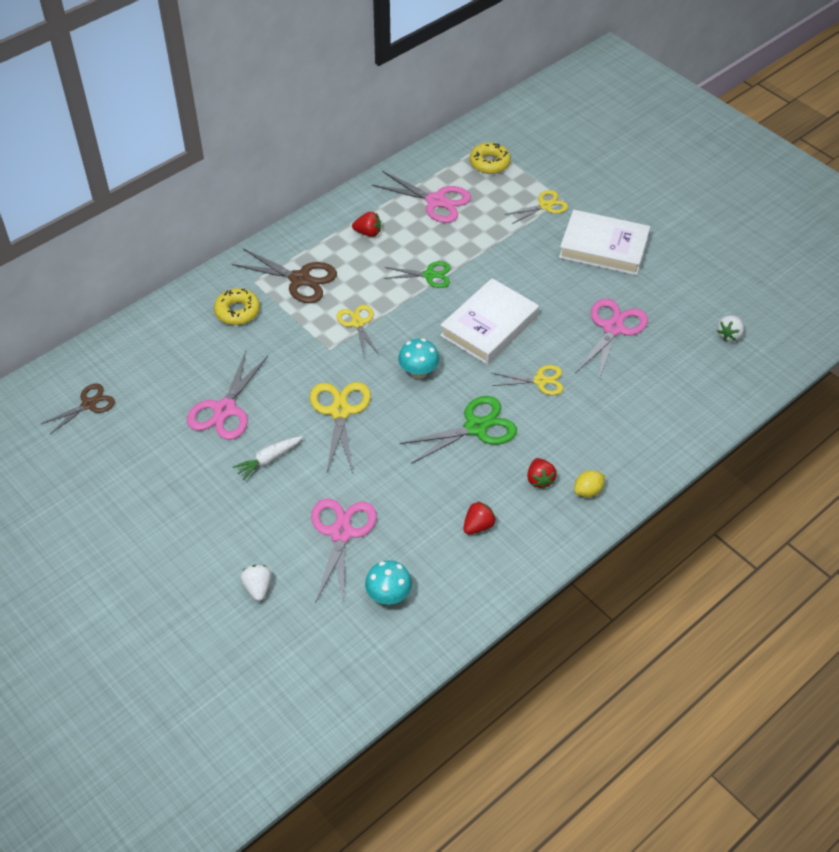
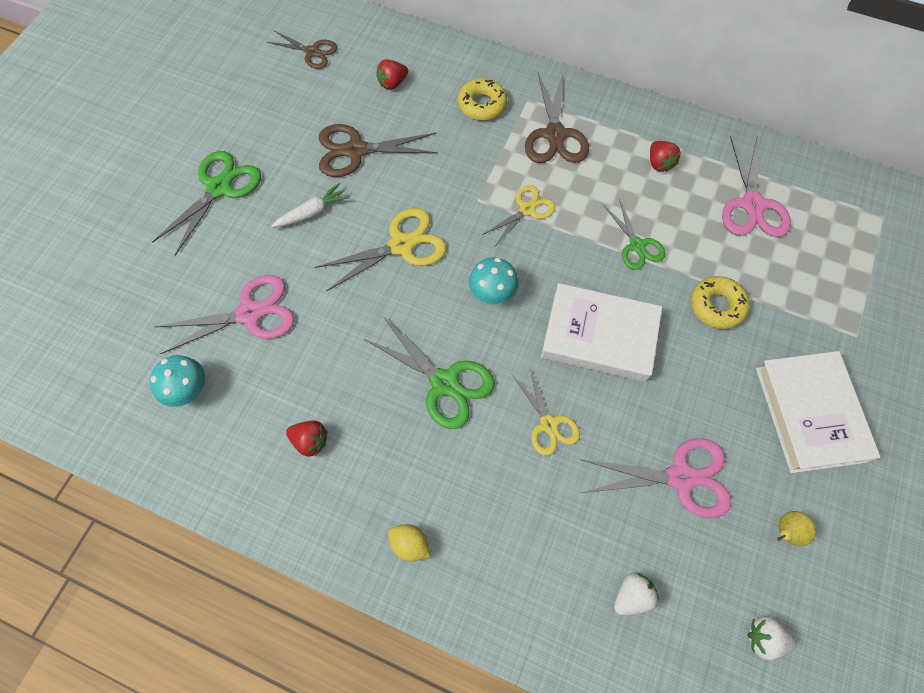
camera: 65 degrees right, 15 degrees up
(196, 519) = (219, 188): none -> green scissors
(225, 409) = (356, 151): pink scissors -> brown scissors
(258, 588) = (159, 272): white strawberry -> white strawberry (632, 596)
(268, 460) = (312, 212): white carrot -> white carrot turned 120 degrees clockwise
(489, 163) = (855, 232): yellow donut -> yellow donut (717, 306)
(539, 479) = (402, 482): red strawberry -> red strawberry (393, 83)
(545, 206) = (831, 319): yellow scissors -> none
(672, 295) = (786, 532): none -> yellow pear

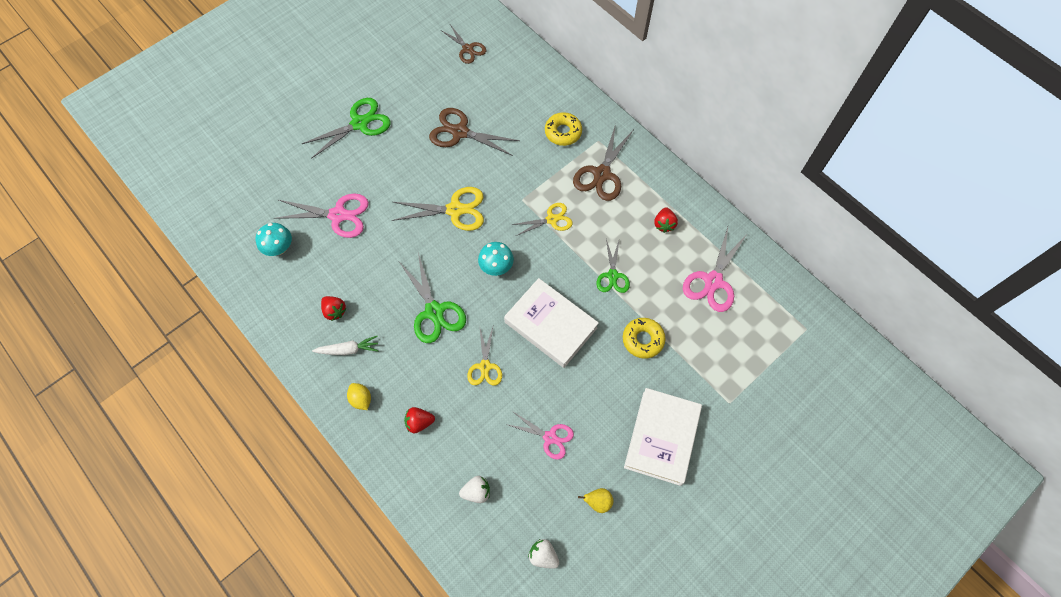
camera: 25 degrees right, 0 degrees up
(312, 212) = (410, 164): white carrot -> white carrot (348, 349)
(393, 83) = (510, 93): red strawberry -> red strawberry (419, 422)
(680, 477) = (550, 437): pink scissors -> pink scissors, size x0.64

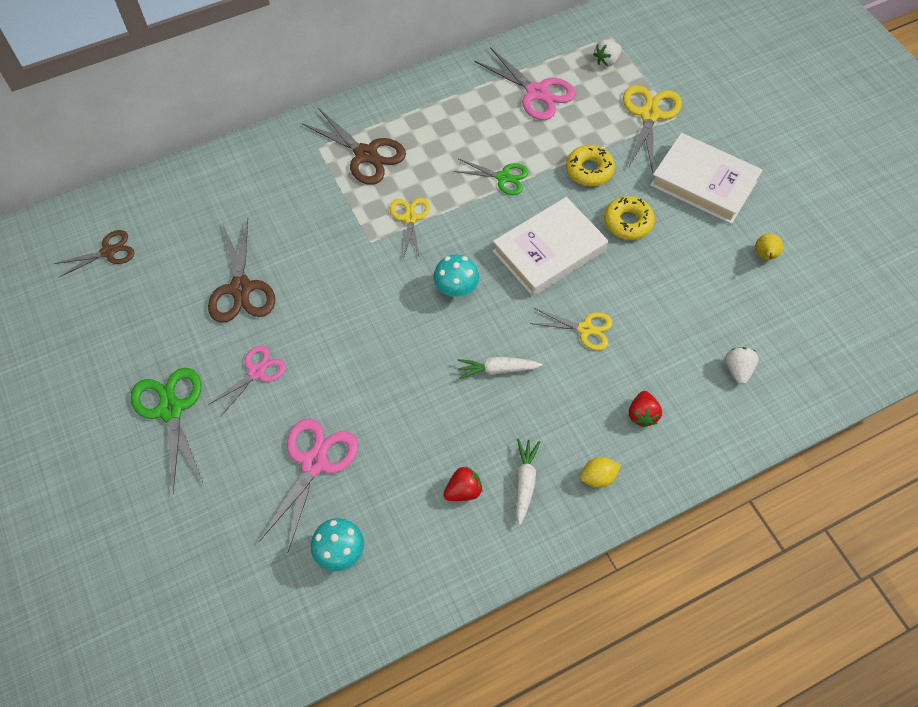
camera: 75 degrees left, 5 degrees down
(434, 311) = (497, 370): green scissors -> white carrot
(455, 210) = (358, 317): yellow scissors -> yellow scissors (649, 115)
(460, 132) = (241, 288): brown scissors -> brown scissors turned 45 degrees counterclockwise
(543, 555) = (817, 319): white strawberry -> white strawberry (606, 61)
(550, 437) = (685, 283): pink scissors -> pink scissors (256, 372)
(563, 132) = (290, 178): yellow donut -> yellow donut (628, 222)
(664, 224) = (453, 115): red strawberry -> none

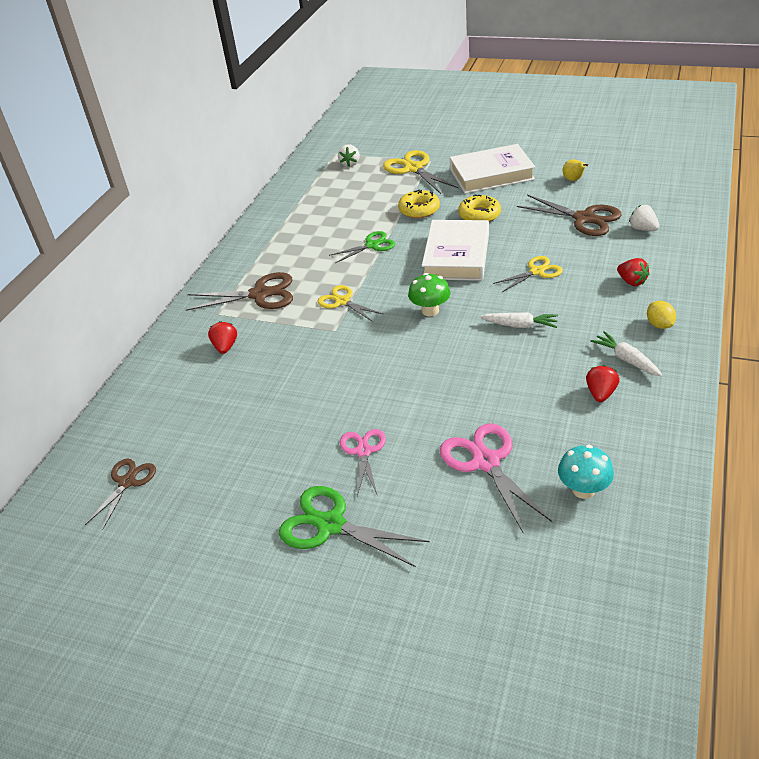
camera: 40 degrees left, 20 degrees down
(241, 288) = (277, 419): brown scissors -> brown scissors (584, 218)
(286, 187) = (225, 347): none -> red strawberry
(456, 289) = (430, 311): turquoise mushroom -> green mushroom
(497, 370) = (520, 325): white carrot -> white carrot turned 120 degrees counterclockwise
(536, 92) = (329, 200): pink scissors -> none
(598, 477) = (659, 325): yellow lemon -> yellow lemon turned 45 degrees counterclockwise

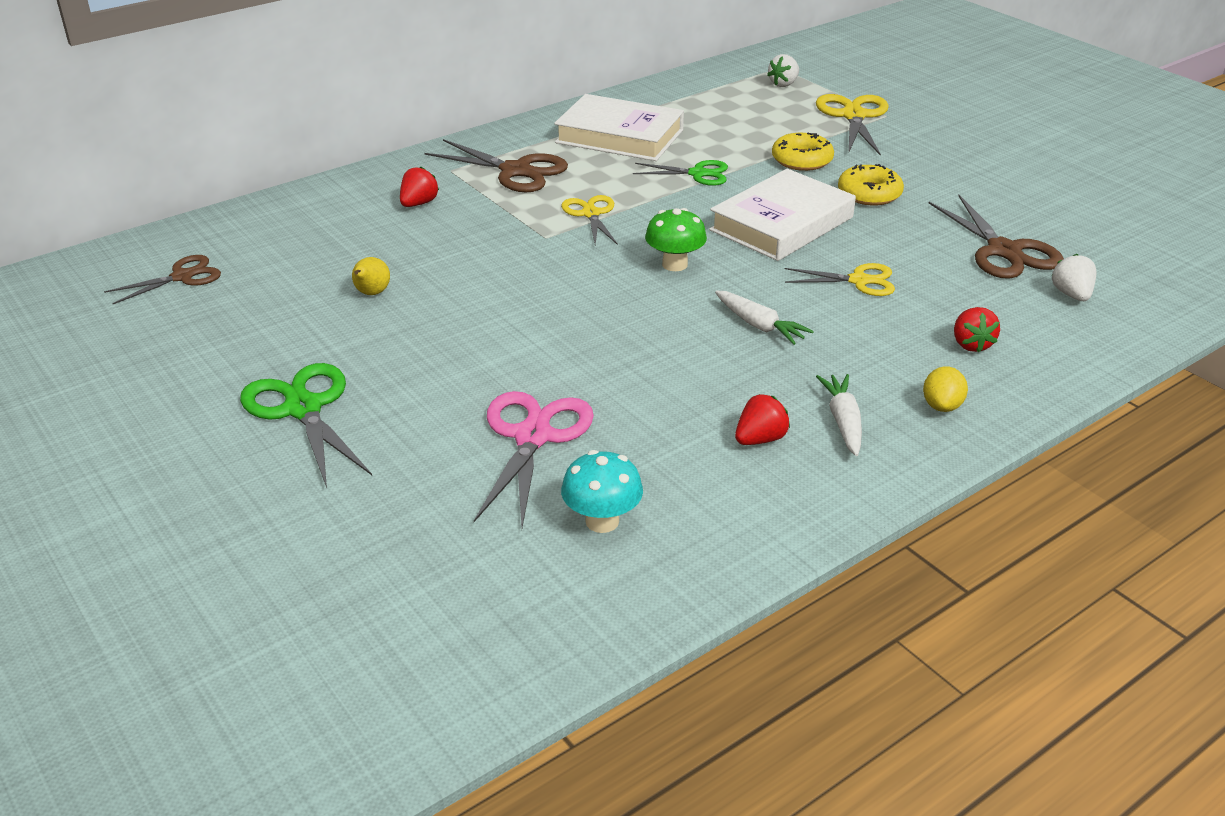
camera: 30 degrees right, 5 degrees down
(363, 451) = (422, 361): pink scissors -> none
(491, 174) = (945, 158): white book -> white book (619, 136)
(573, 180) = (1049, 204): yellow pear -> yellow pear (371, 293)

